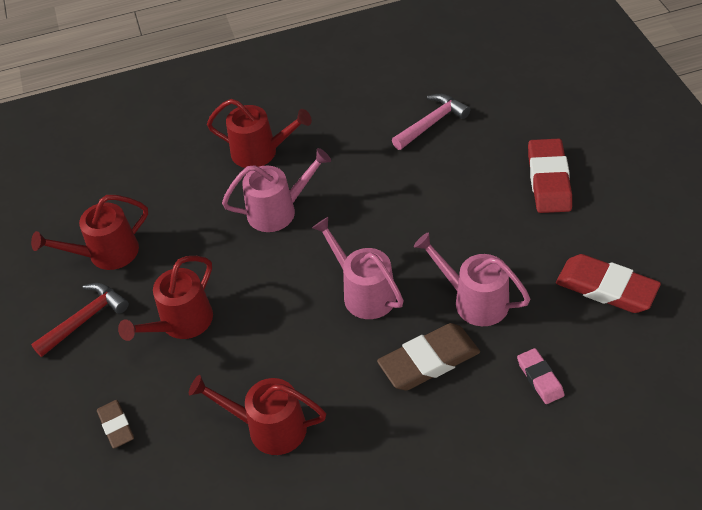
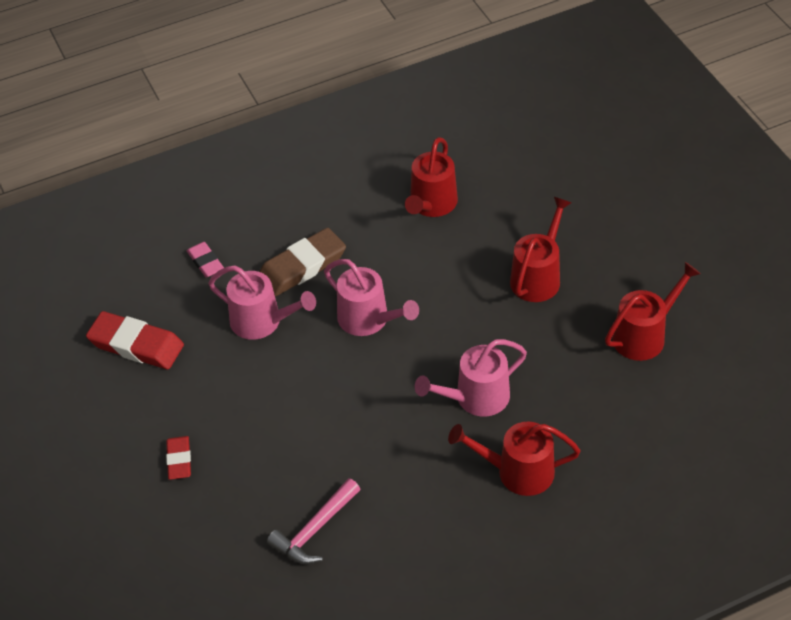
camera: 170 degrees right, 0 degrees up
(85, 319) = (633, 271): red hammer -> none
(116, 426) = (561, 193): brown eraser -> none
(269, 428) = (431, 204): red watering can -> red watering can turned 105 degrees clockwise
(549, 180) = (179, 460): red eraser -> red eraser, size x0.57

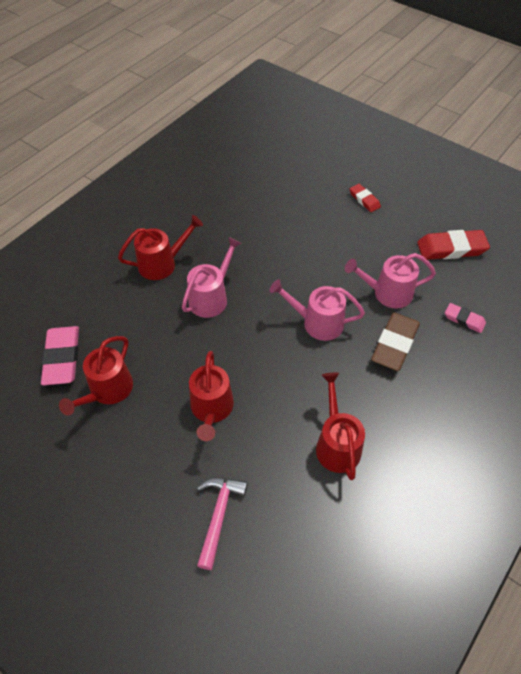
camera: 150 degrees right, 5 degrees up
(315, 530) = (262, 195): pink hammer -> pink hammer (218, 515)
(688, 392) = (62, 358): none -> pink eraser

